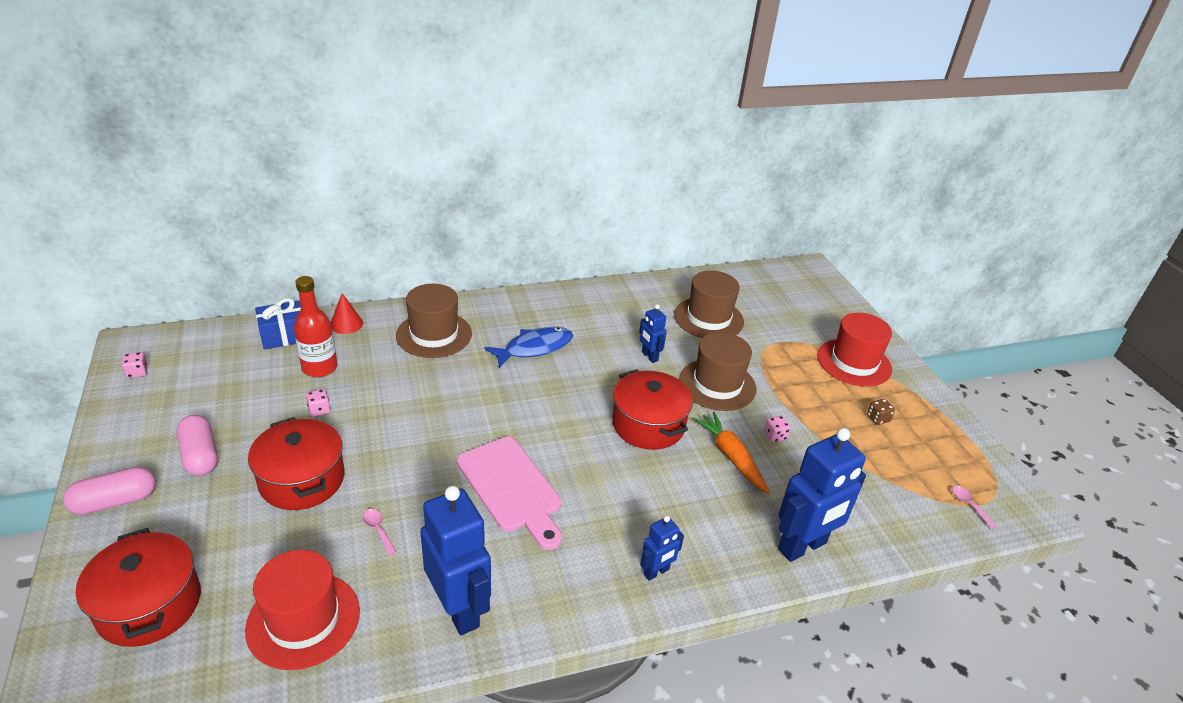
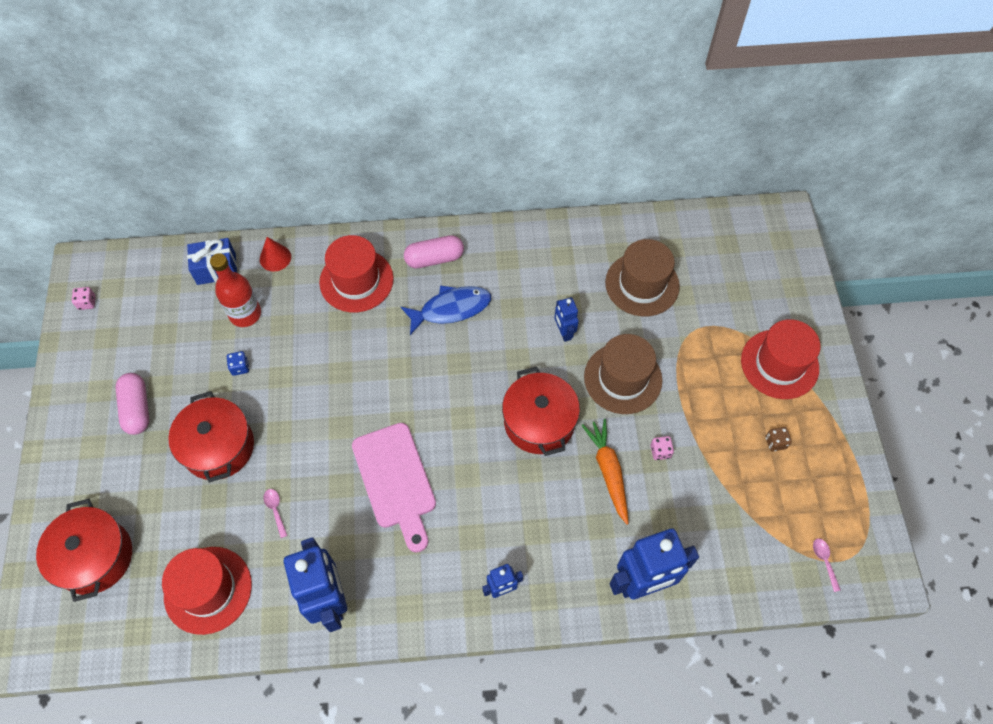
camera: 15 degrees right, 25 degrees up
(115, 501) = (69, 450): pink capsule -> pink capsule (434, 258)
(319, 410) = (240, 367): pink dice -> blue dice
(434, 334) = (356, 280): brown hat -> red hat

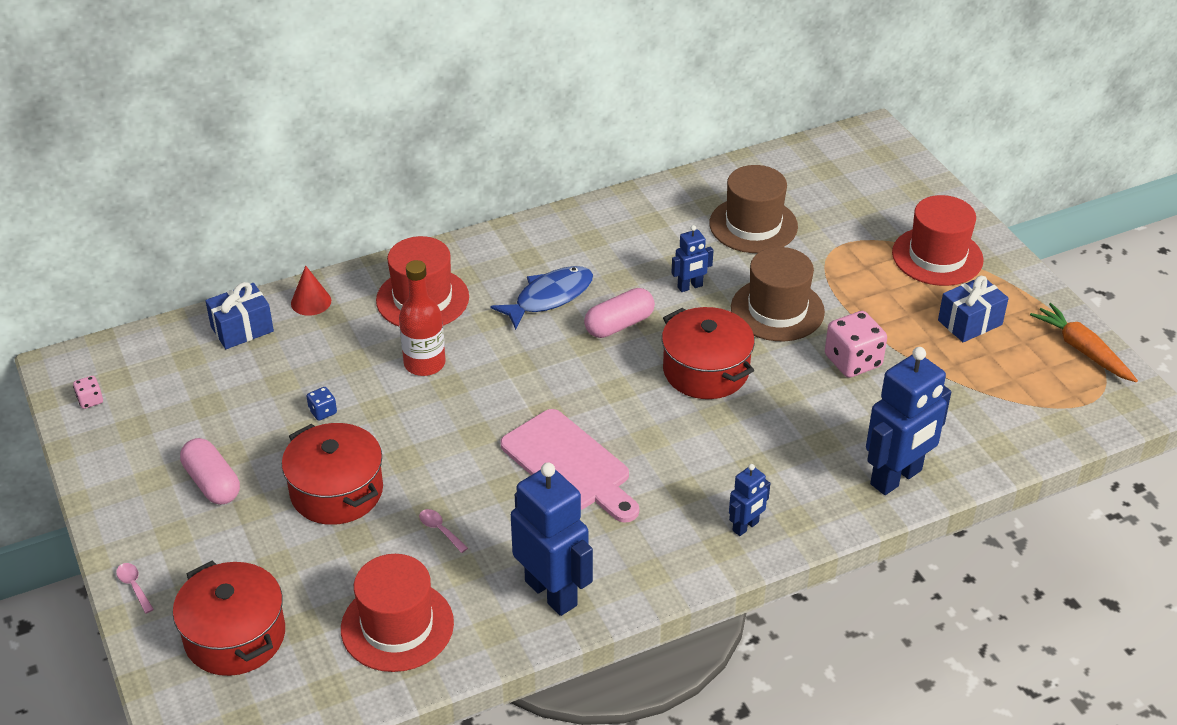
camera: 20 degrees left, 20 degrees down
(245, 314) = (302, 362): red bottle -> red bottle (424, 364)
(434, 258) = (505, 258): pink capsule -> pink capsule (619, 325)
(564, 332) = (690, 287): blue robot -> blue robot turned 75 degrees counterclockwise
(608, 471) = (806, 393): orange carrot -> orange carrot (1082, 350)
(660, 451) = (853, 361): pink dice -> pink dice, size x2.06
(775, 442) = (969, 322): brown dice -> blue gift
(824, 561) = (1075, 406): pink spoon -> pink spoon (134, 586)

